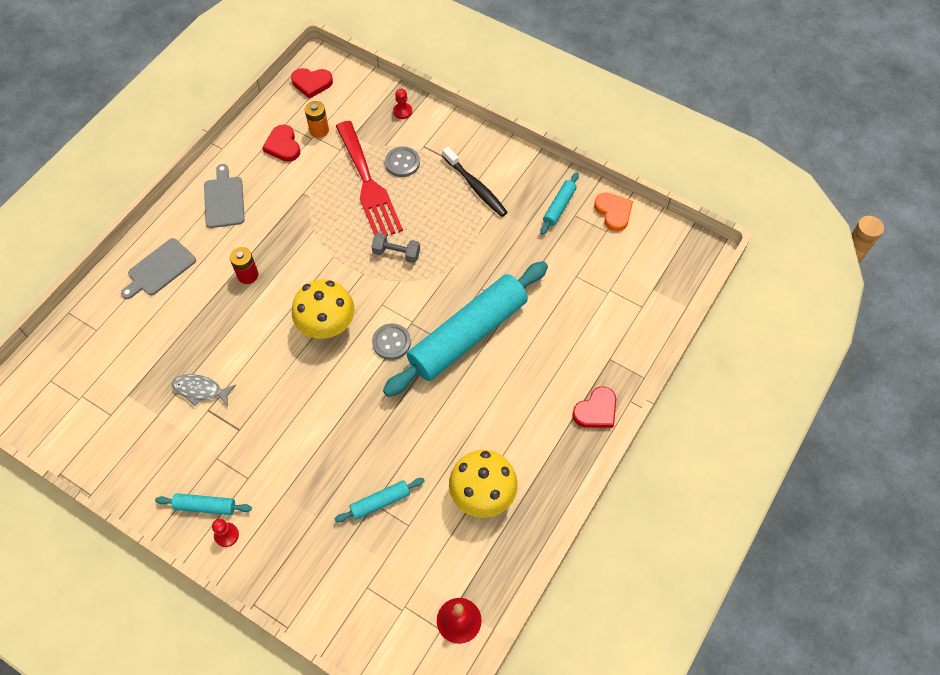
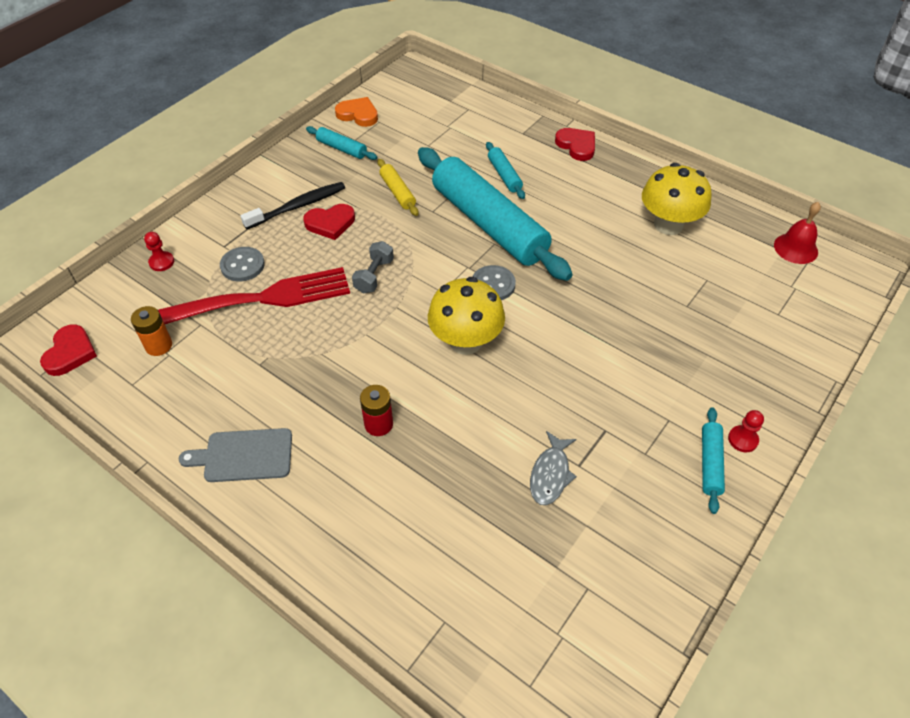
camera: 85 degrees left, 10 degrees down
(159, 269) = (348, 536): grey cutting board -> none
(283, 146) = (170, 386): red heart -> red heart (330, 223)
(380, 502) = (685, 300): turquoise rolling pin -> turquoise rolling pin (504, 175)
(503, 258) = (397, 192): none -> yellow rolling pin
(613, 212) = (358, 114): orange heart -> orange heart turned 45 degrees clockwise

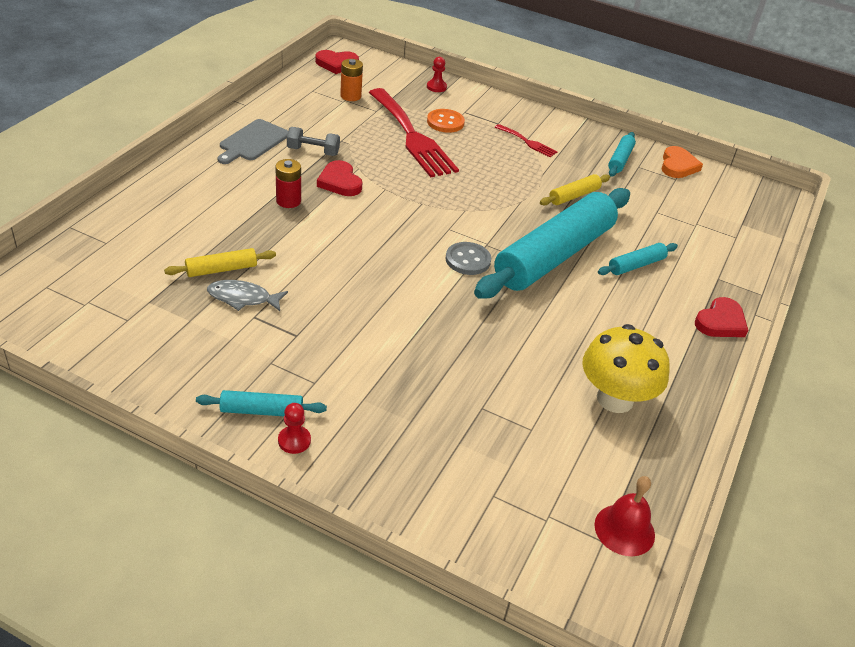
camera: 75 degrees right, 10 degrees down
(242, 265) = (445, 122): grey button -> orange button
(244, 456) = (252, 142): grey cutting board -> grey cutting board turned 135 degrees counterclockwise
(297, 206) = (527, 142): black toothbrush -> red fork
(330, 223) = (513, 161): red heart -> red heart (340, 182)
(374, 276) = (456, 189): grey dumbbell -> grey dumbbell (313, 151)
(465, 341) = (389, 245): yellow mushroom -> none
(502, 494) = (221, 269): none -> yellow rolling pin

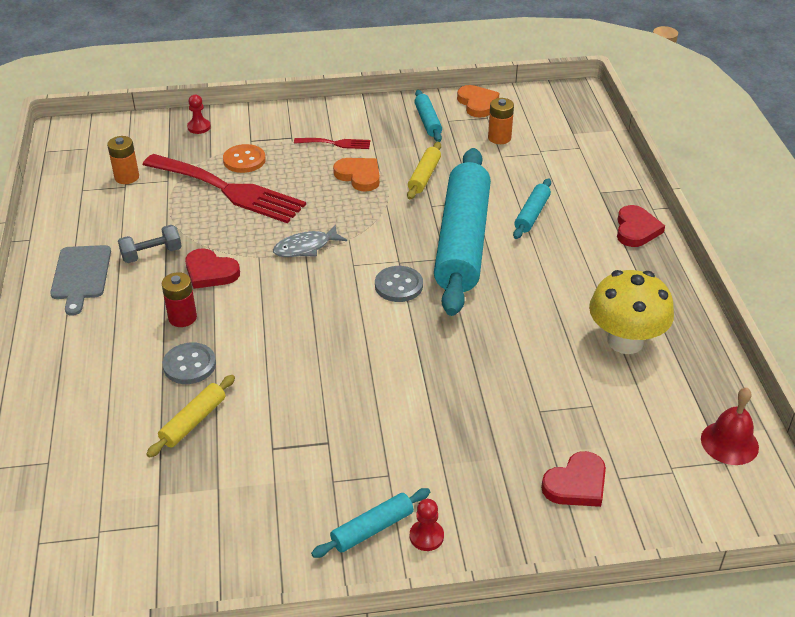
camera: 30 degrees left, 0 degrees up
(243, 298) = (243, 437): grey fish -> grey fish (305, 247)
(259, 233) = (189, 365): none -> grey button
(336, 64) = (76, 149): red heart -> red heart (576, 484)
(521, 172) = (359, 176): none -> orange heart
(669, 198) = (499, 138): none -> orange battery

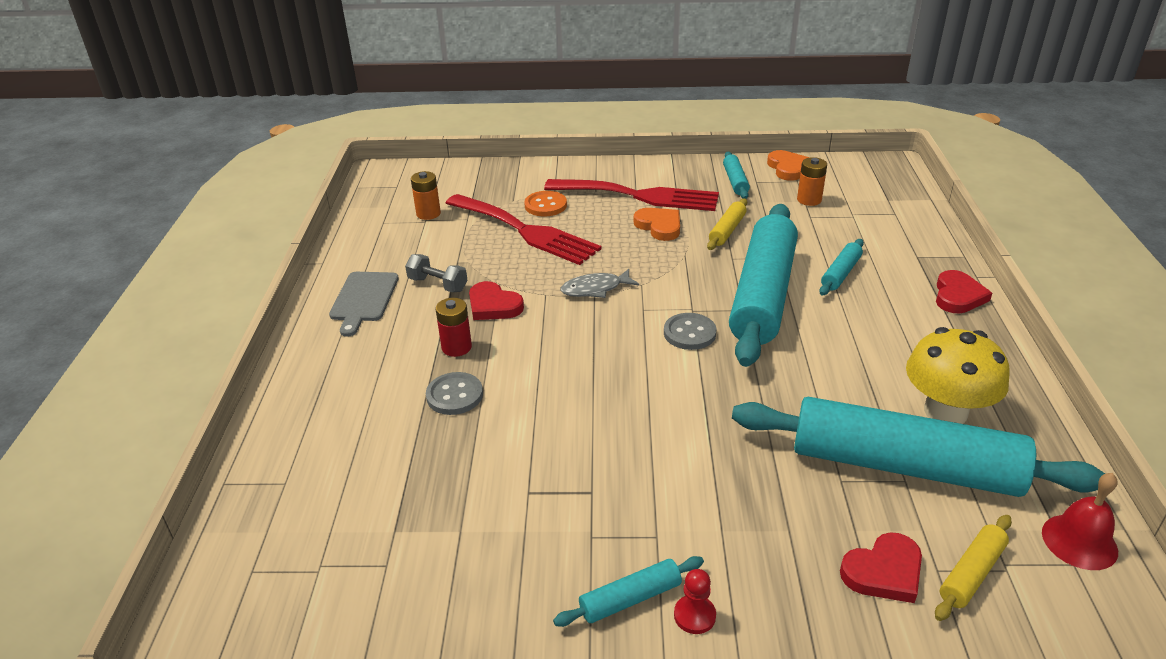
camera: 10 degrees right, 5 degrees down
(152, 254) = (438, 284): grey dumbbell -> grey dumbbell turned 45 degrees clockwise
(193, 421) = (447, 454): yellow rolling pin -> yellow rolling pin (971, 573)
(199, 127) = (506, 174): red pawn -> none
(336, 143) = (639, 196): red fork -> red fork, size x2.25
(591, 393) = (904, 466): none -> turquoise rolling pin

